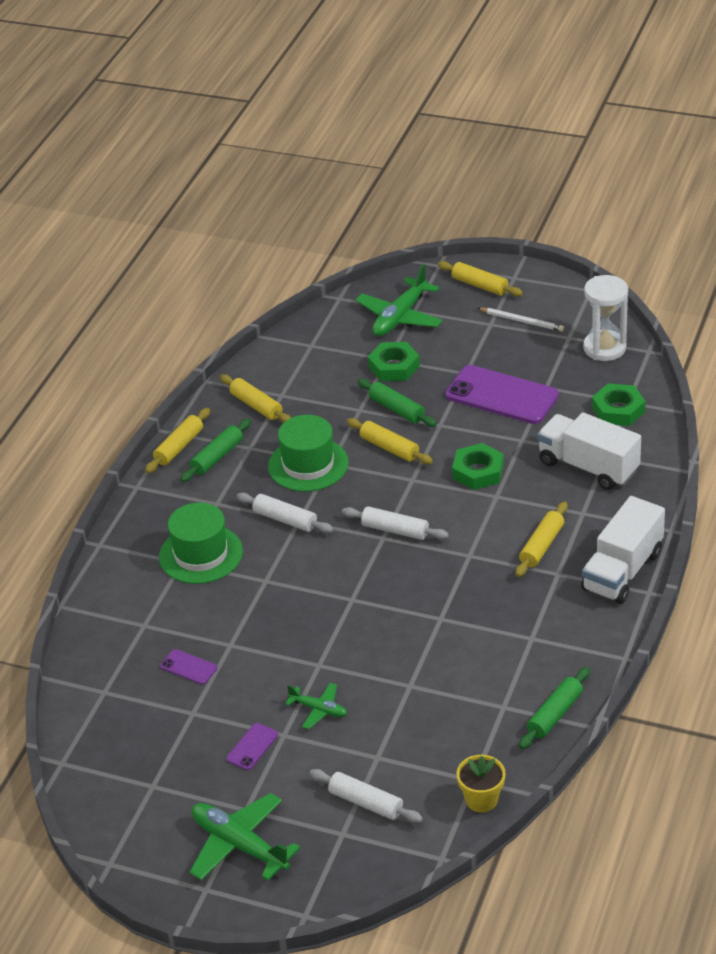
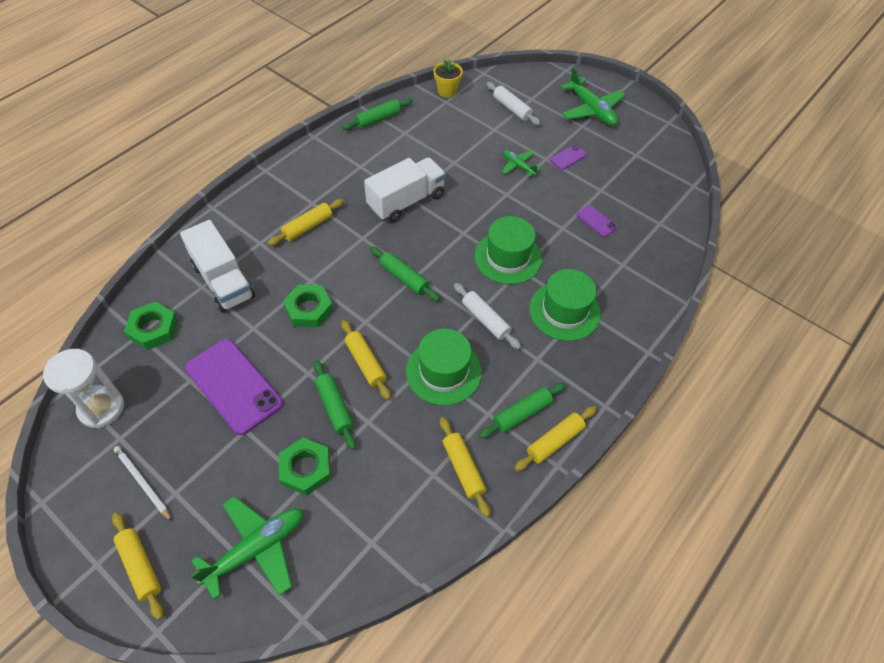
camera: 165 degrees left, 15 degrees up
(286, 588) = (508, 257): none -> green hat
(395, 530) = (404, 278): white rolling pin -> green rolling pin
(622, 571) = (269, 190): white truck -> white truck (406, 201)

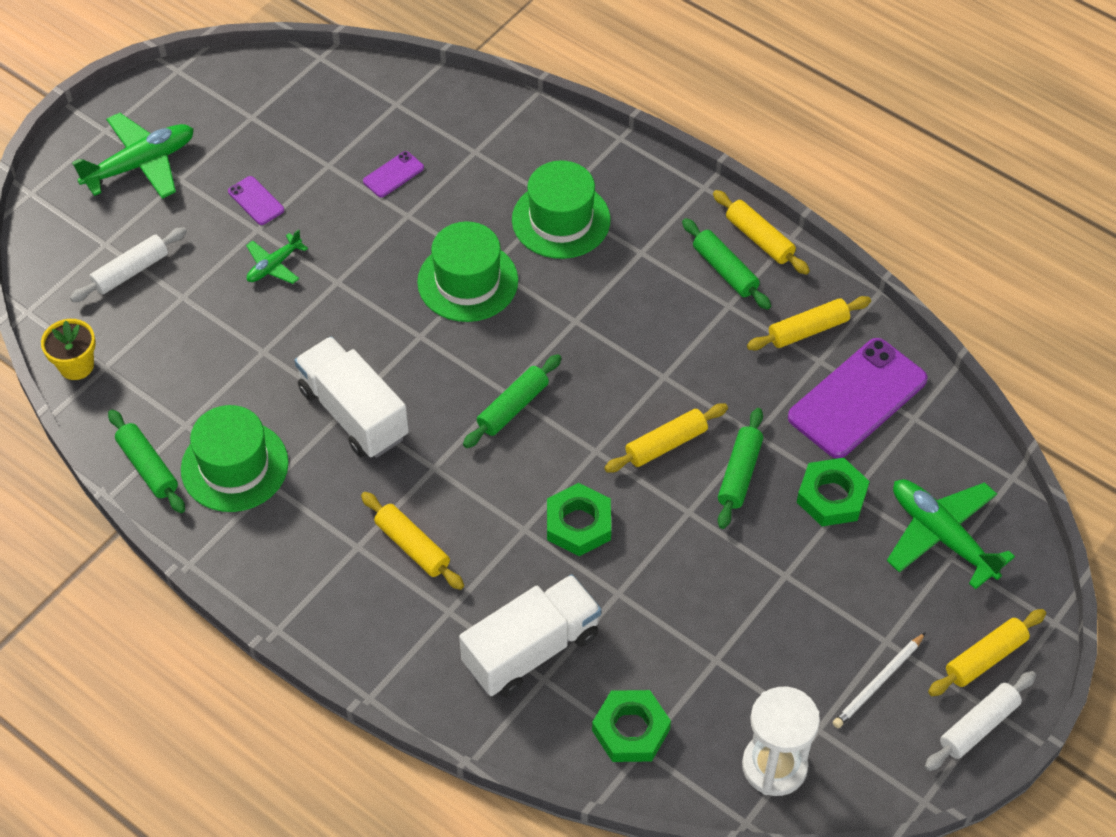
camera: 90 degrees left, 0 degrees up
(233, 386) = (719, 601): purple phone -> purple phone (857, 399)
(335, 407) = (739, 474): green rolling pin -> green rolling pin turned 45 degrees counterclockwise
(443, 371) = (671, 354): green hat -> green hat (234, 466)
(485, 320) = (582, 308): white rolling pin -> white rolling pin (978, 726)

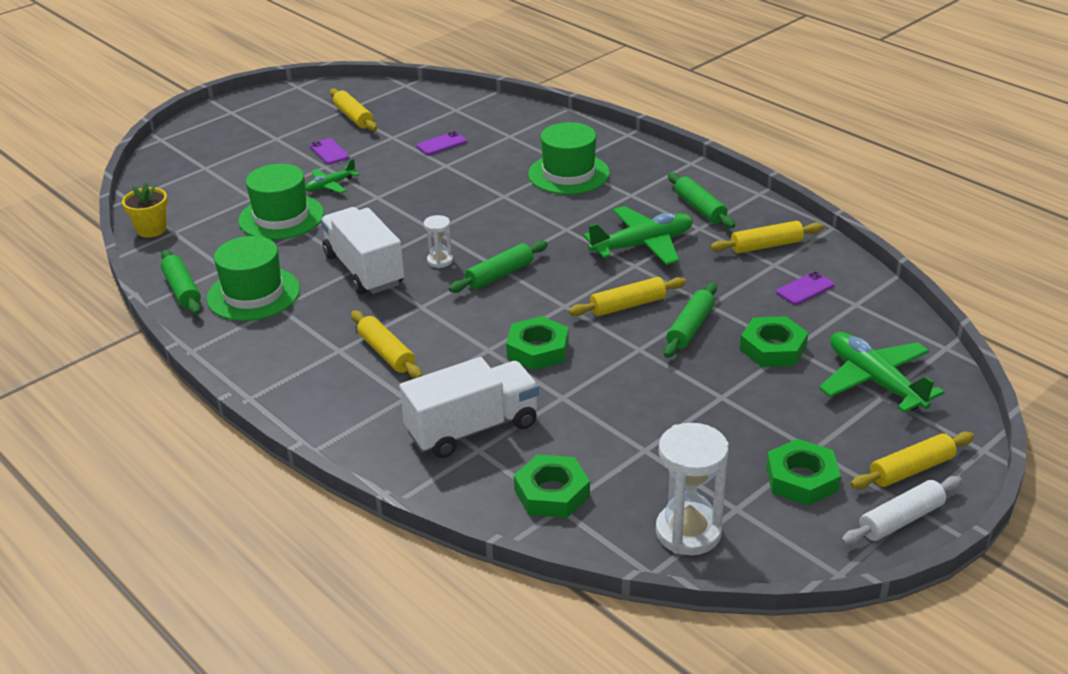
camera: 10 degrees right, 20 degrees down
(131, 271) = (217, 182): white rolling pin -> none
(141, 164) = (249, 129): green plane -> green plane (642, 245)
(438, 389) = (440, 261): none -> white hourglass
(467, 281) = (483, 202): green hat -> green hat (281, 217)
(759, 239) = (732, 192): yellow rolling pin -> yellow rolling pin (353, 117)
(857, 399) = (805, 289): purple phone -> purple phone, size x0.45
(878, 683) = (801, 479): white pencil -> green nut

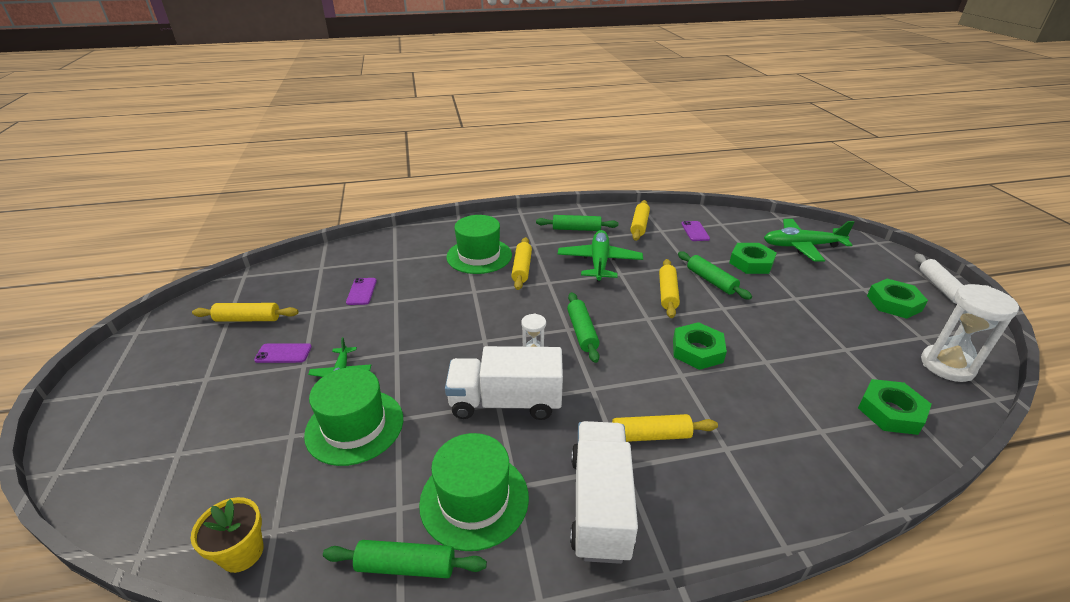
camera: 60 degrees left, 0 degrees up
(472, 428) = (790, 423): white truck -> white truck (600, 505)
(911, 469) = (892, 267): yellow rolling pin -> yellow rolling pin (522, 268)

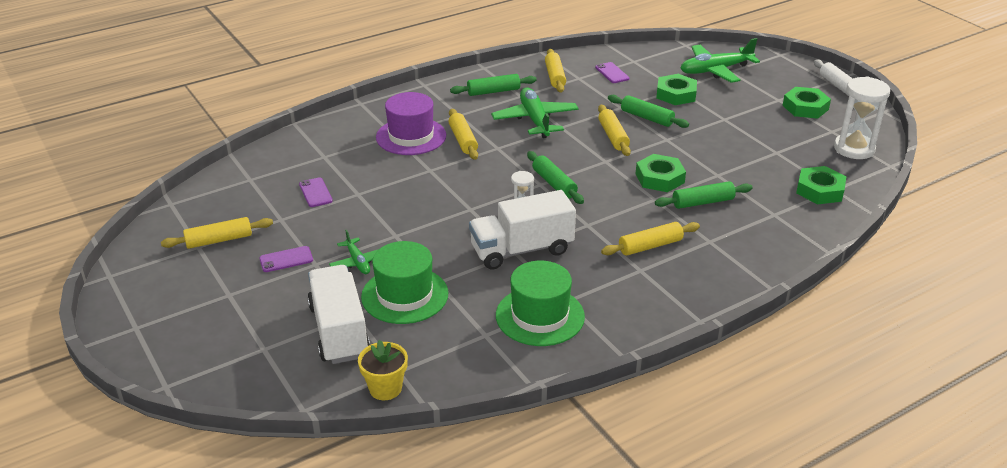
camera: 20 degrees left, 0 degrees up
(406, 566) = (517, 363): green rolling pin -> green rolling pin (702, 202)
(479, 256) = (411, 136): green hat -> purple hat
(600, 505) = (634, 296): white truck -> white truck (339, 331)

